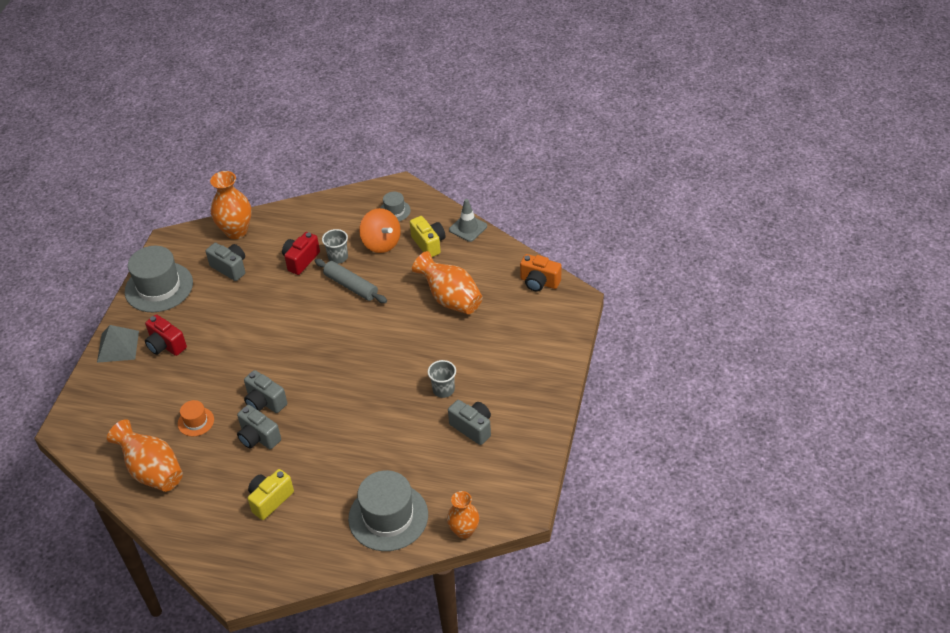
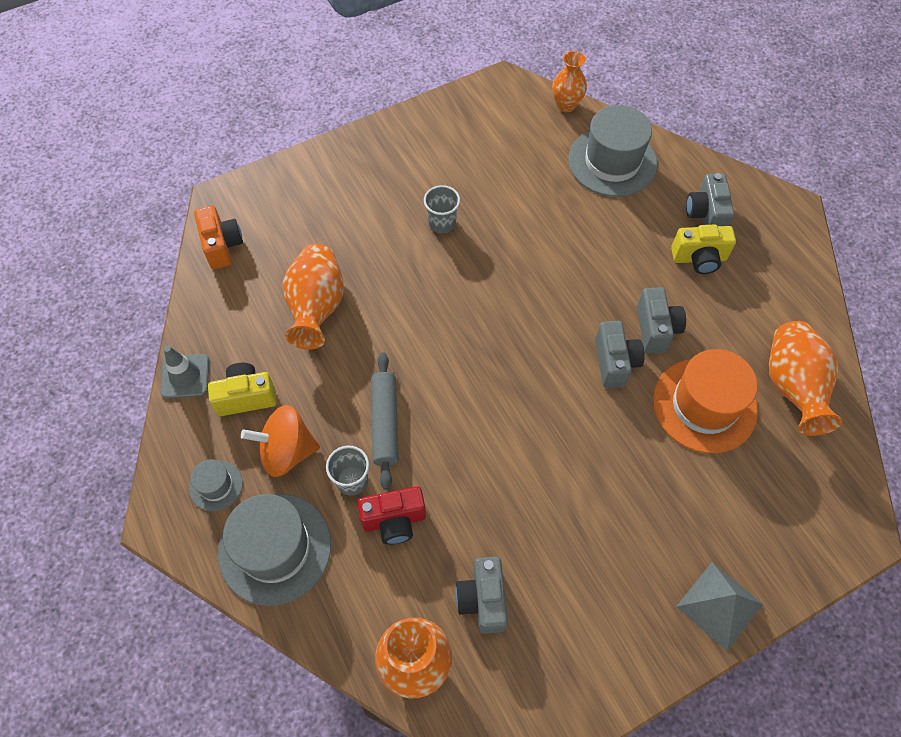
camera: 135 degrees left, 15 degrees up
(159, 287) = (596, 662): grey hat -> grey hat (275, 548)
(166, 345) = (660, 546): red camera -> none
(196, 421) = (704, 405): orange hat -> orange hat, size x2.05
(381, 243) = (287, 451): orange spinning top -> orange spinning top turned 105 degrees counterclockwise
(429, 244) = (246, 397): yellow camera -> yellow camera turned 60 degrees clockwise
(472, 428) = (461, 170): grey camera -> grey camera (705, 214)

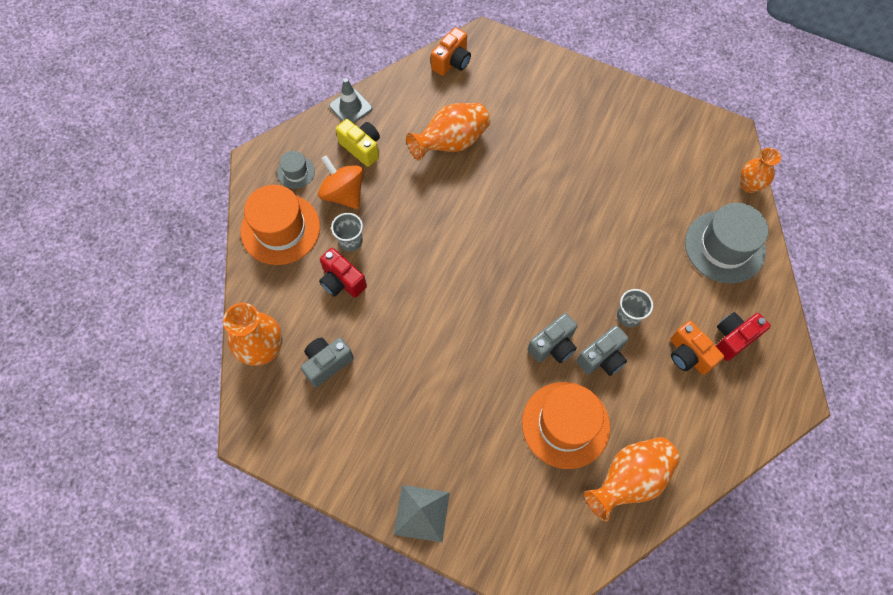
camera: 55 degrees right, 5 degrees up
(275, 548) = (280, 229): grey hat -> orange hat
(385, 423) = (401, 234): grey rolling pin -> none
(442, 223) = (574, 171): grey cup -> grey cup (628, 316)
(699, 258) = (688, 355): yellow camera -> orange camera
(705, 214) = (733, 338): grey camera -> red camera

